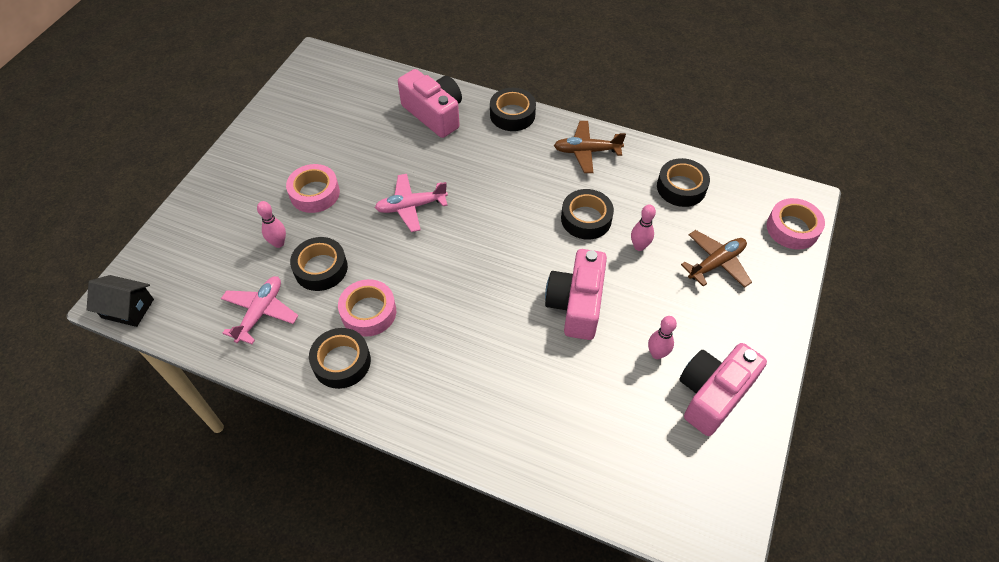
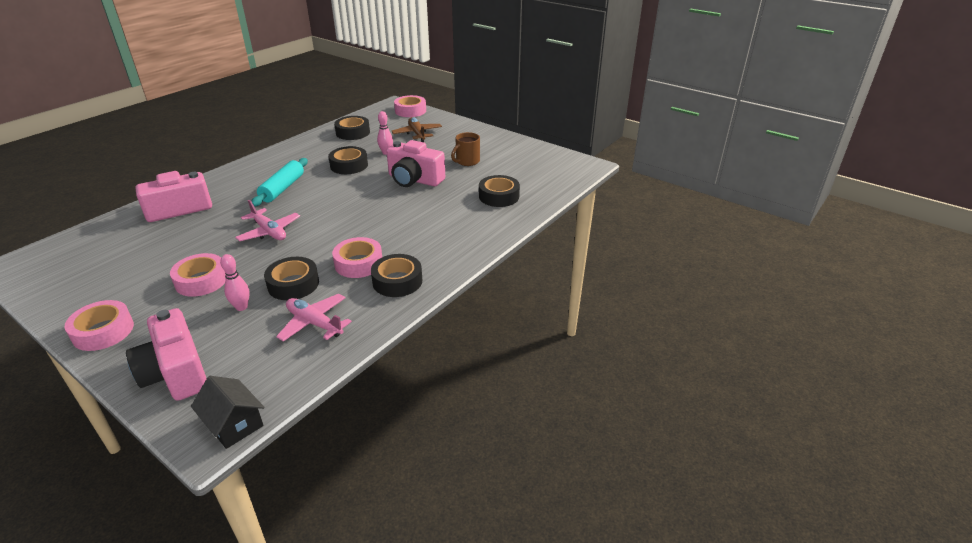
camera: 75 degrees left, 20 degrees down
(128, 308) = (233, 424): black house -> black house turned 75 degrees counterclockwise
(235, 164) = (103, 331): none -> pink tape
(411, 206) = (269, 232): pink plane -> pink plane turned 45 degrees counterclockwise
(504, 178) = (282, 188): none -> turquoise rolling pin
(512, 114) = (222, 176): black tape -> black tape (499, 196)
(586, 151) = (290, 155): brown plane -> none
(657, 354) = (467, 161): pink bowling pin -> brown mug
(712, 394) = (502, 151): pink camera -> pink camera (176, 373)

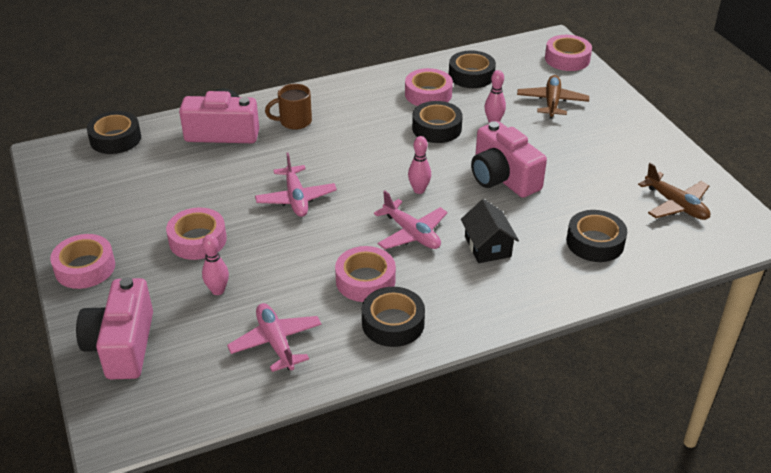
camera: 30 degrees right, 5 degrees up
(233, 424) = (141, 429): black house -> black house (487, 247)
(282, 188) = (342, 139): turquoise rolling pin -> none
(293, 284) = (282, 281): black tape -> black tape (115, 139)
(329, 149) = (428, 94): none -> pink tape
(361, 201) = (419, 190): none -> pink bowling pin
(373, 227) = (411, 233): none -> pink plane
(467, 161) = (589, 170): brown mug -> brown mug (294, 121)
(531, 165) = (676, 205): none -> brown plane

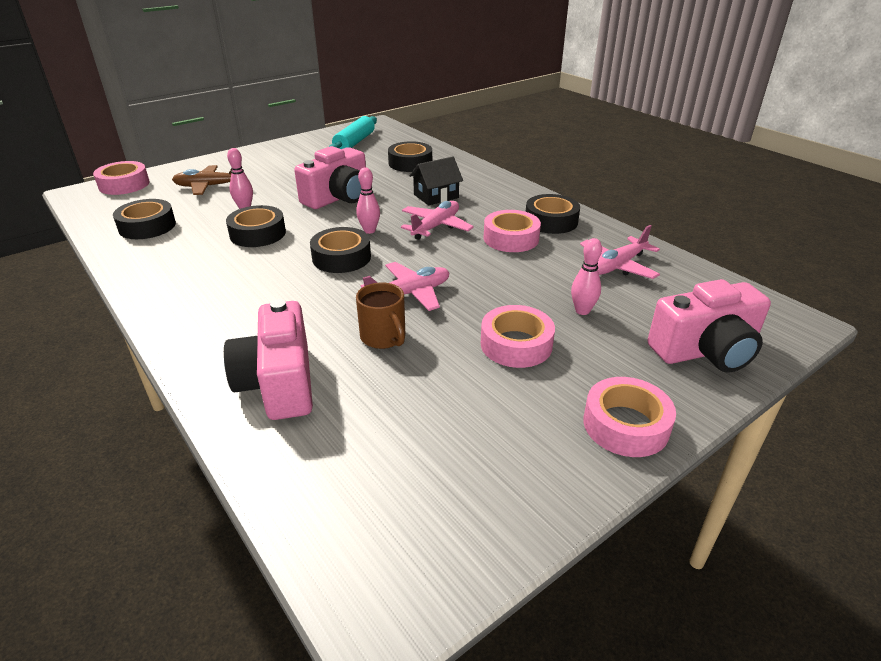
camera: 105 degrees left, 5 degrees down
(115, 139) = (311, 511): black tape -> black tape (341, 257)
(294, 121) = (247, 326): brown mug -> brown mug (384, 337)
(428, 94) = (185, 245): pink tape -> none
(676, 205) = (354, 143): brown plane -> turquoise rolling pin

